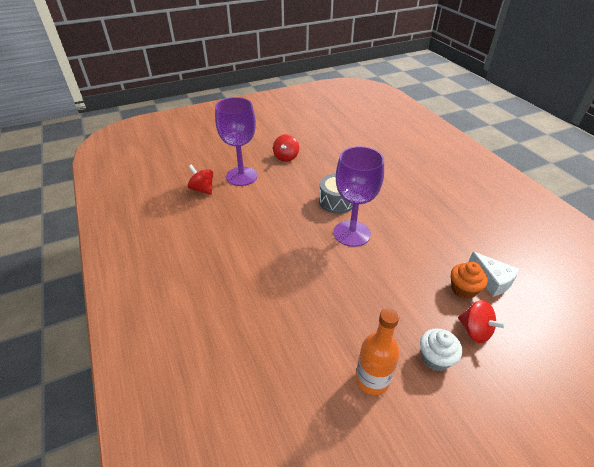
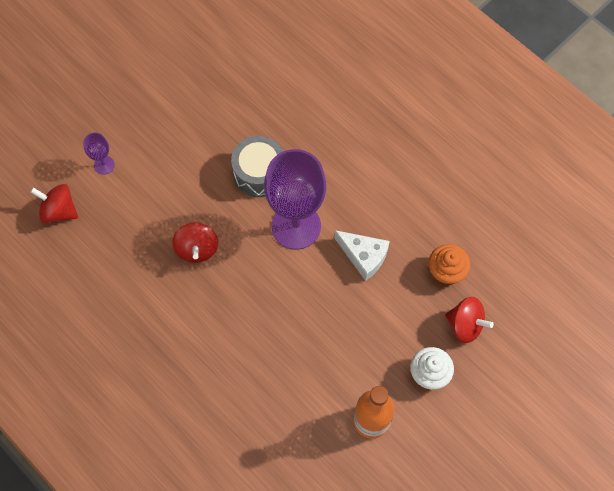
camera: 20 degrees left, 25 degrees up
(241, 176) = (104, 165): purple goblet -> purple goblet, size x0.43
(286, 157) = (153, 100): red spinning top -> red spinning top (197, 249)
(492, 280) = (477, 247): white cheese -> white cheese (364, 256)

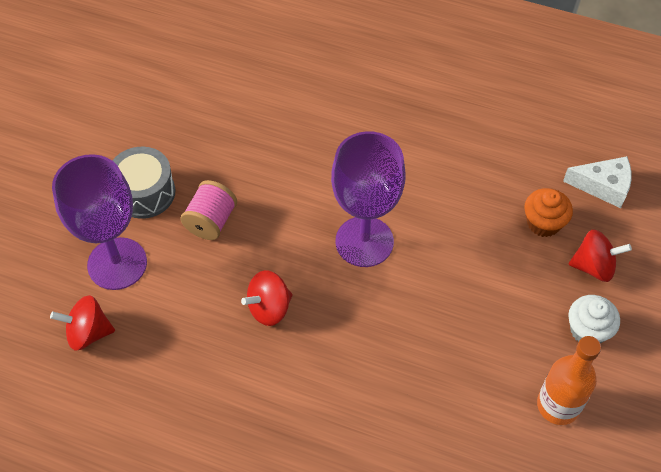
camera: 25 degrees left, 10 degrees down
(104, 165) = (117, 263): purple goblet -> purple goblet, size x2.35
(189, 160) = (211, 221): none -> pink spool
(197, 249) = (269, 308): red spinning top -> red spinning top turned 90 degrees clockwise
(259, 173) = (295, 205): grey drum -> grey drum (144, 192)
(364, 256) = (452, 242): white cheese -> white cheese (603, 186)

